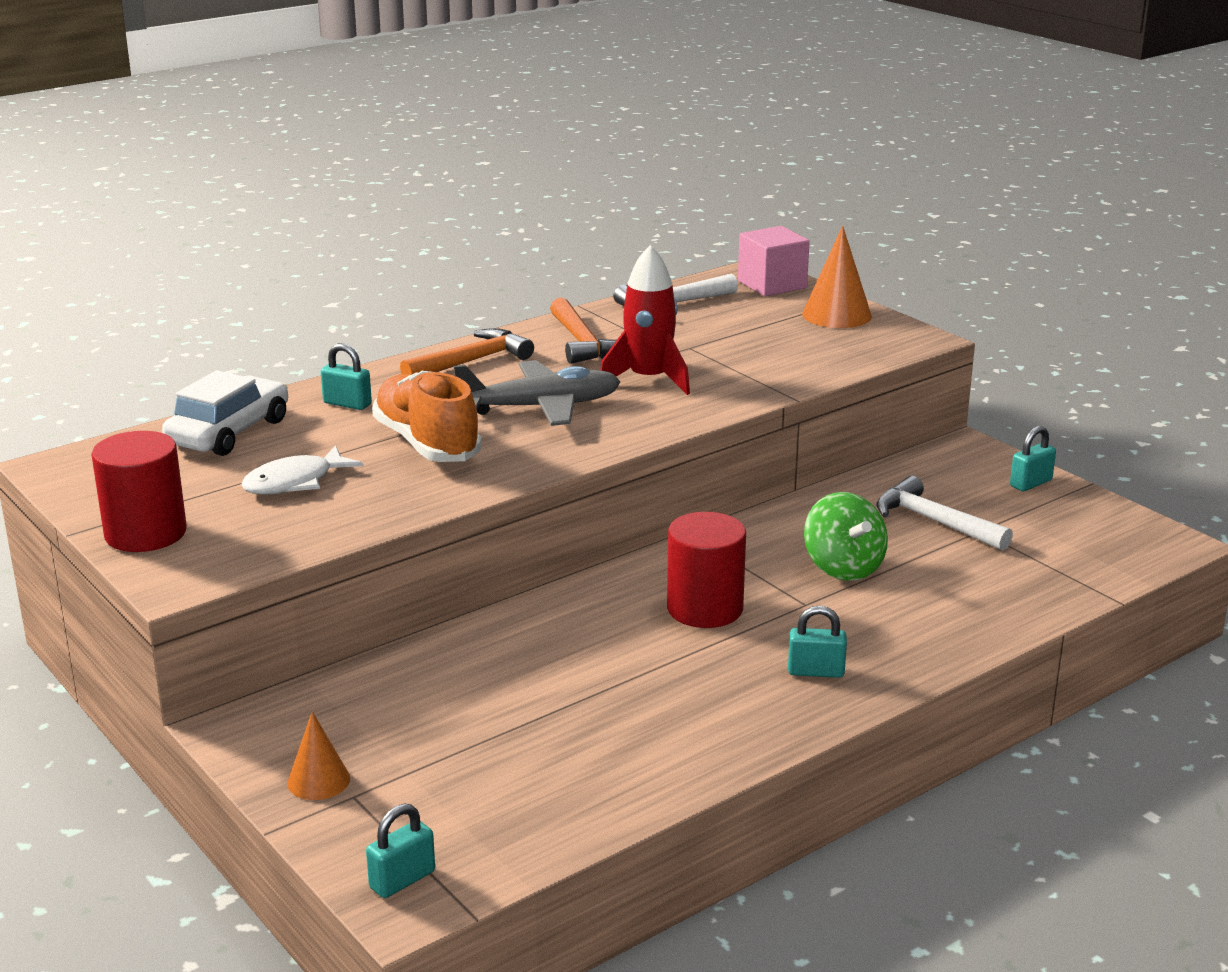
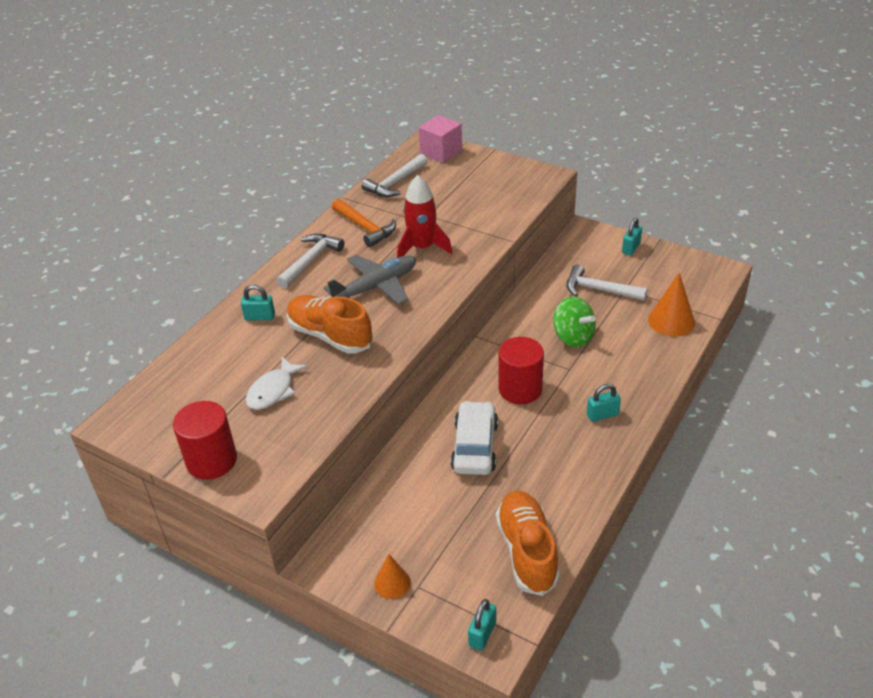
camera: 20 degrees left, 15 degrees up
(229, 432) = (203, 362): white car -> white car (475, 446)
(471, 362) = (310, 261): orange hammer -> white hammer
(555, 802) = (527, 551): none -> orange shoe
(837, 315) = (492, 168): orange cone -> orange cone (671, 321)

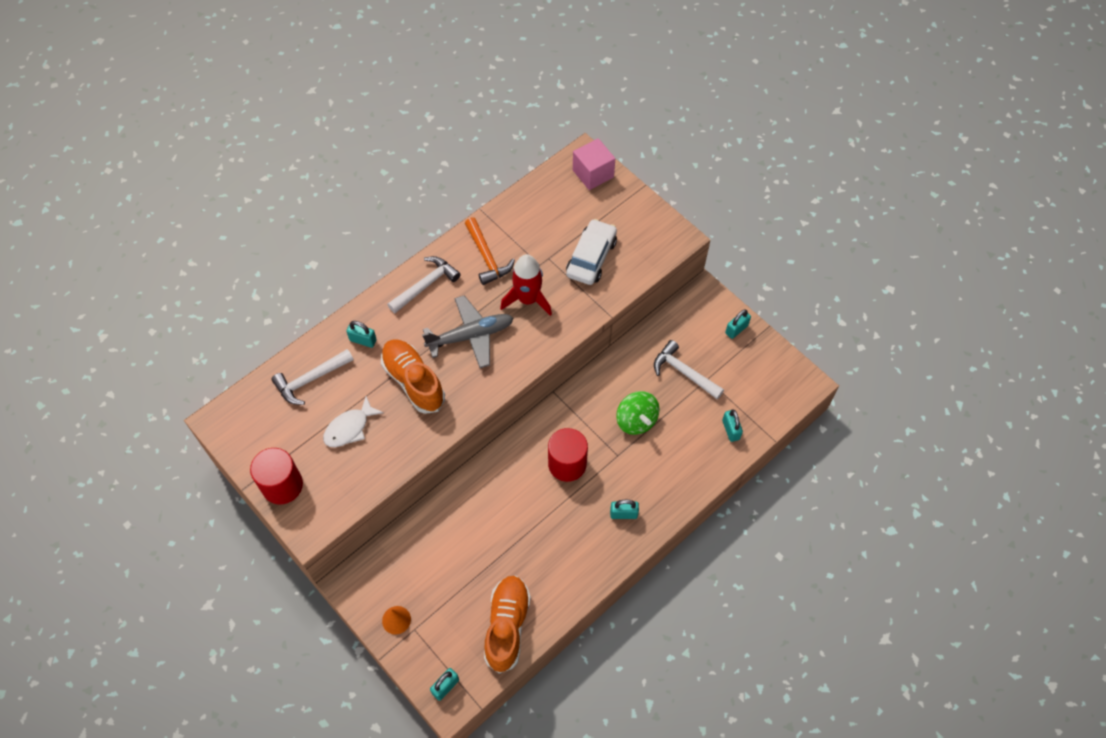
camera: 15 degrees right, 20 degrees up
(395, 183) = (535, 205): white hammer -> white hammer (311, 379)
(475, 446) = (506, 512): white car -> white car (591, 258)
(671, 321) = (730, 430): orange cone -> turquoise padlock

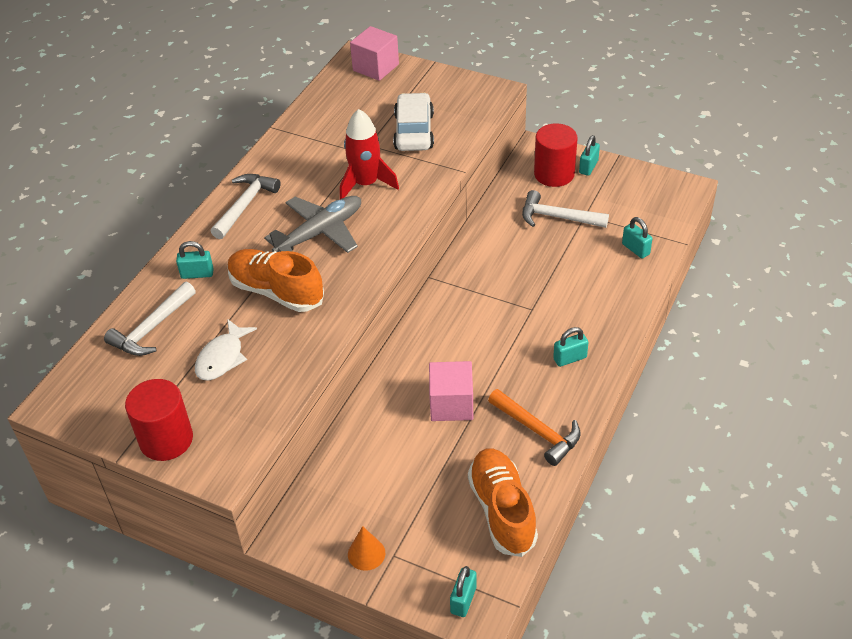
camera: 20 degrees left, 15 degrees down
(486, 257) = (300, 163): orange hammer -> orange hammer (537, 431)
(514, 518) = (451, 404): none -> pink cube
(567, 464) = (481, 335): red cylinder -> red cylinder (554, 174)
(636, 420) = (533, 273): green spinning top -> none

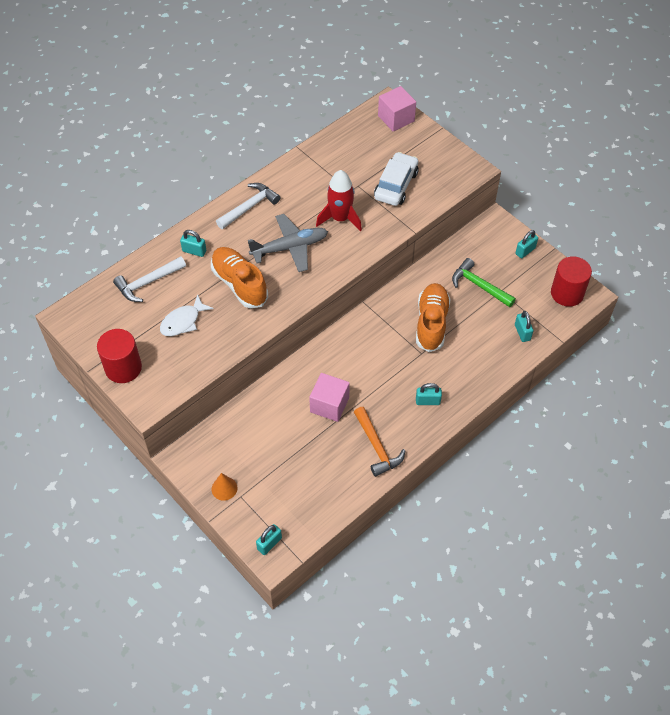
camera: 20 degrees right, 10 degrees up
(502, 510) = (324, 493): orange shoe -> orange shoe (431, 323)
(554, 174) = (496, 248): red cylinder -> red cylinder (567, 293)
(557, 217) = (479, 285): white hammer -> green hammer

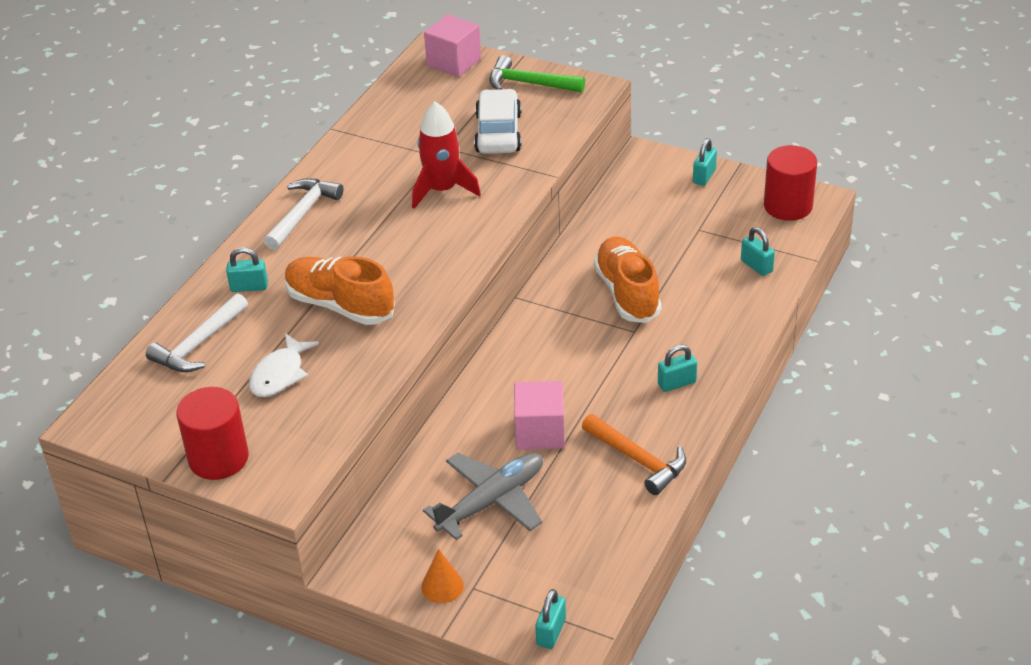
camera: 20 degrees left, 15 degrees down
(290, 247) = (390, 242): grey plane -> grey plane (492, 501)
(479, 285) = (666, 232): green hammer -> green hammer (529, 84)

